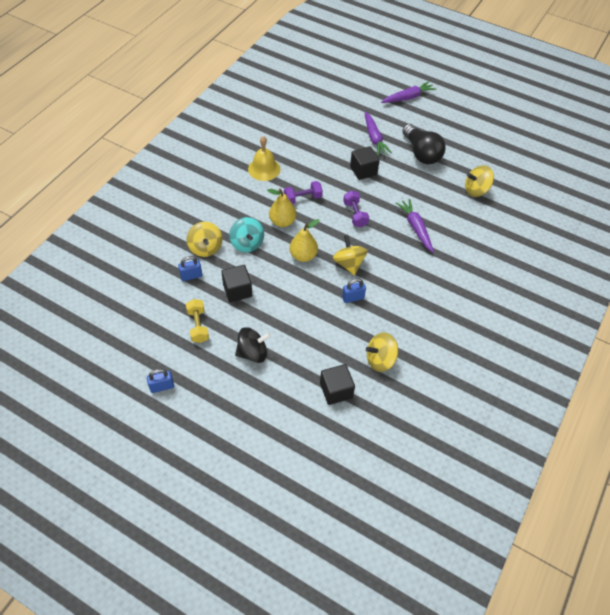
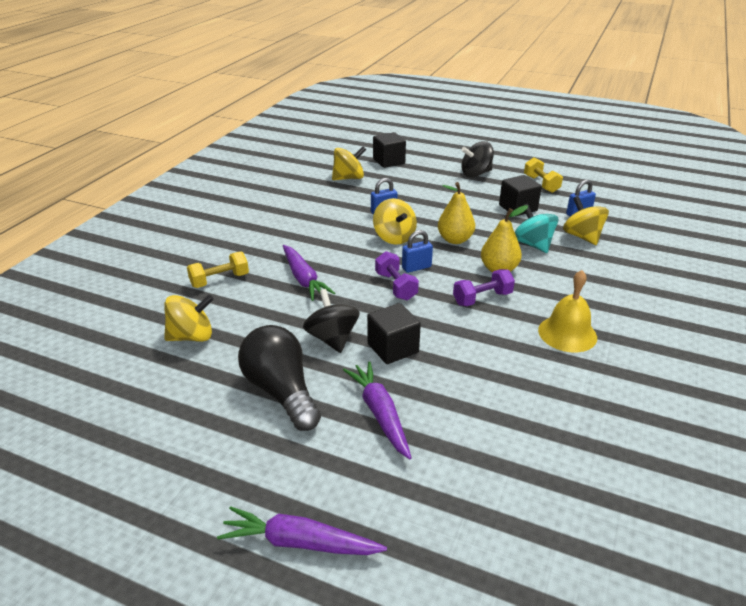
camera: 175 degrees right, 20 degrees down
(162, 386) = (545, 154): blue padlock -> blue padlock (416, 267)
(396, 180) = (332, 338): none -> black spinning top
(408, 97) = (299, 542): purple carrot -> purple carrot turned 45 degrees clockwise
(472, 233) = (220, 280): none -> yellow dumbbell

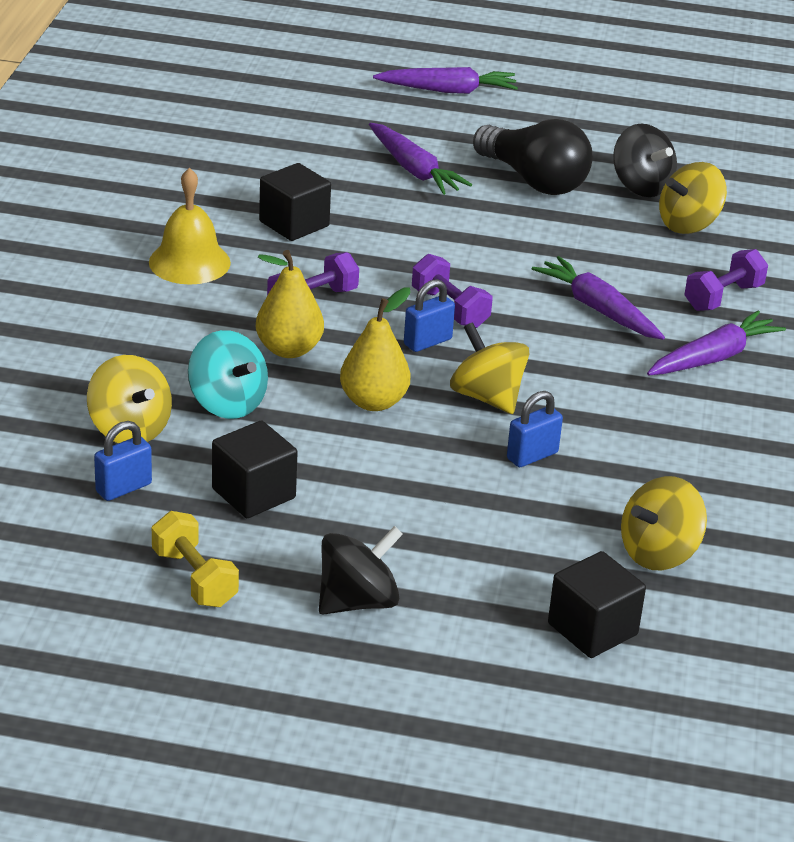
camera: 165 degrees right, 0 degrees up
(220, 280) = (723, 297): yellow dumbbell -> purple dumbbell
(258, 247) = (713, 357): none -> purple carrot
(332, 338) = (507, 234): black spinning top -> black spinning top (641, 186)
(393, 348) = (423, 229): black cube -> black cube (294, 224)

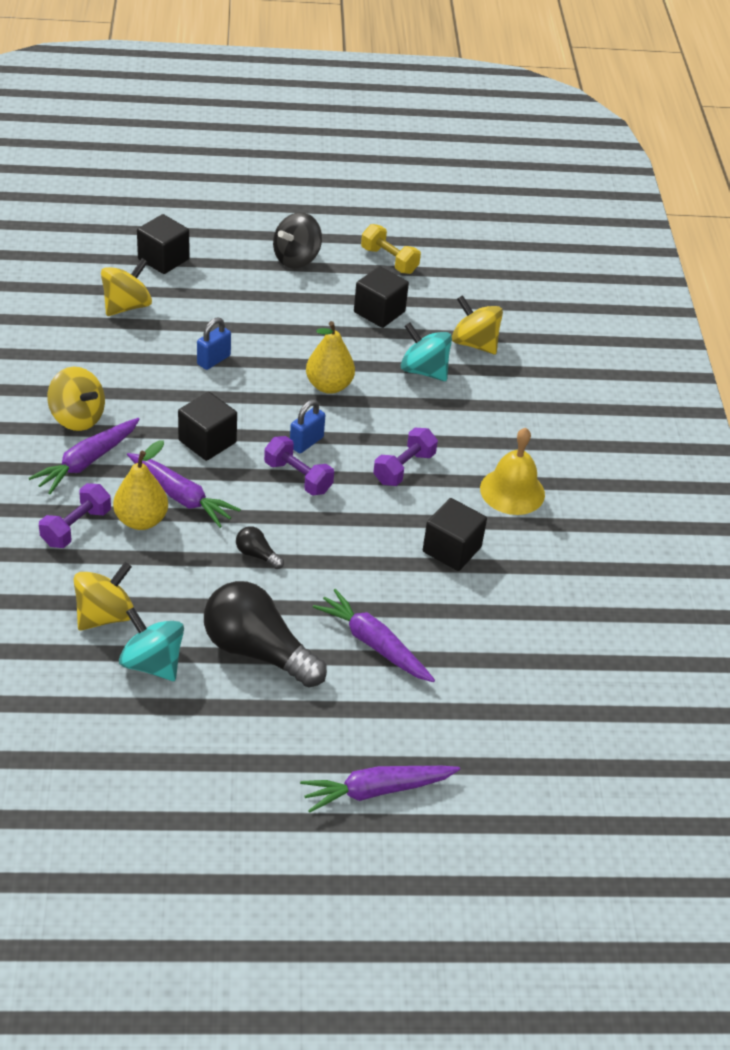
camera: 165 degrees right, 10 degrees up
(123, 488) = (455, 305): blue padlock -> none
(289, 349) = (402, 420): yellow pear -> yellow pear (141, 520)
(487, 397) = (252, 401): yellow spinning top -> yellow spinning top (77, 417)
(517, 248) = (257, 555): none -> black light bulb
(557, 359) = (207, 441): none -> black cube
(641, 186) = (152, 663): black spinning top -> turquoise spinning top

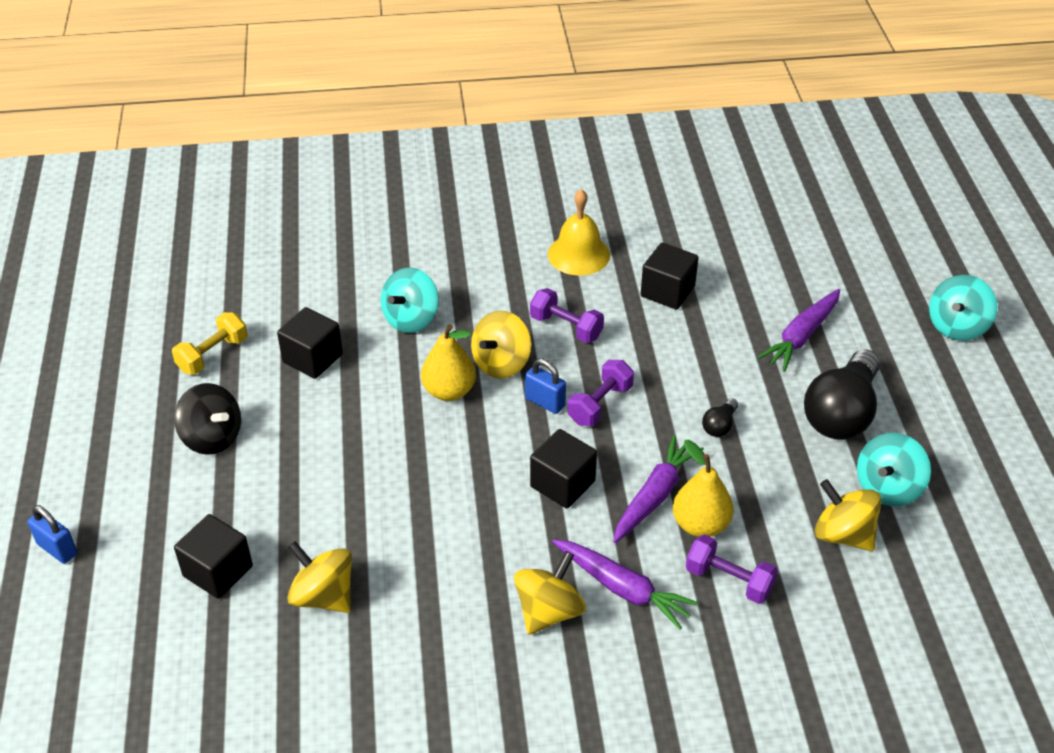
camera: 90 degrees left, 0 degrees up
(213, 360) = (420, 495): blue padlock -> blue padlock (57, 549)
(376, 790) = (957, 326): purple carrot -> turquoise spinning top
(474, 343) = (360, 283): yellow spinning top -> yellow spinning top (501, 363)

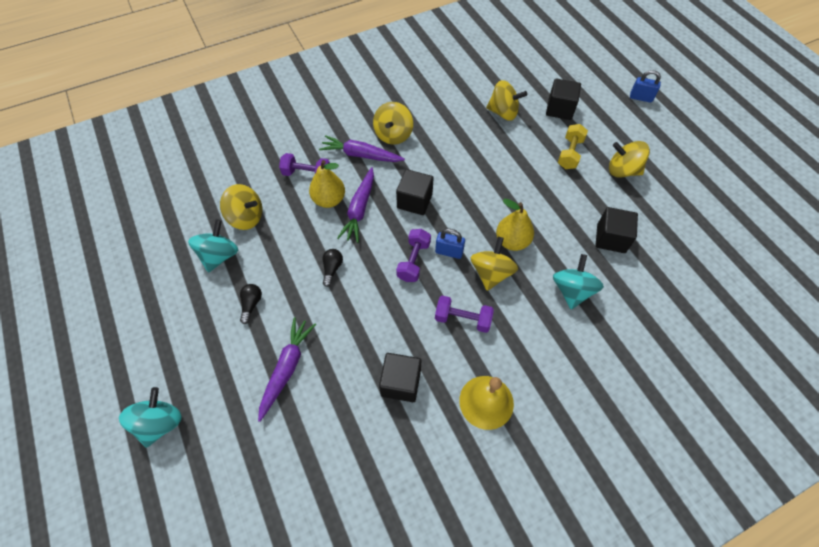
camera: 160 degrees right, 15 degrees up
(212, 437) = (622, 170): black spinning top -> yellow spinning top
(213, 355) = (671, 221): yellow dumbbell -> yellow dumbbell (569, 153)
(841, 413) = (251, 304): black light bulb -> black light bulb, size x0.43

